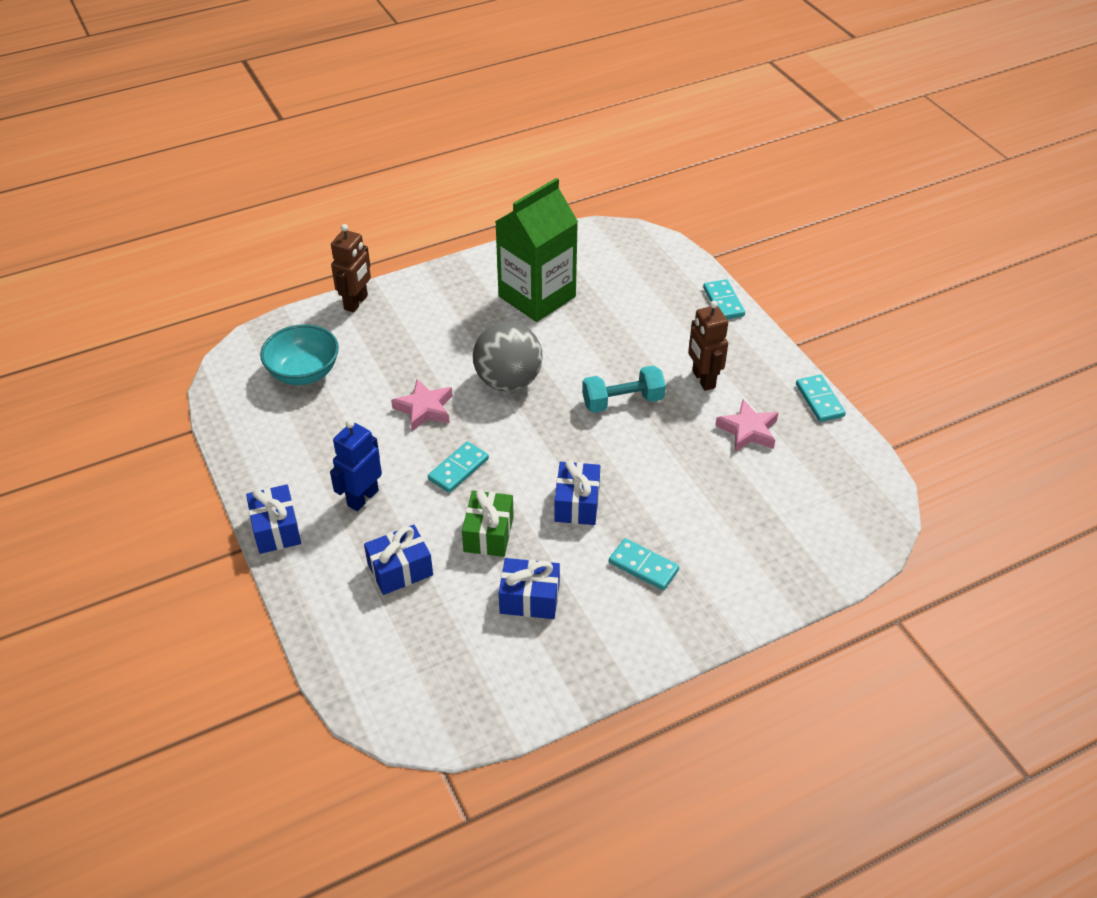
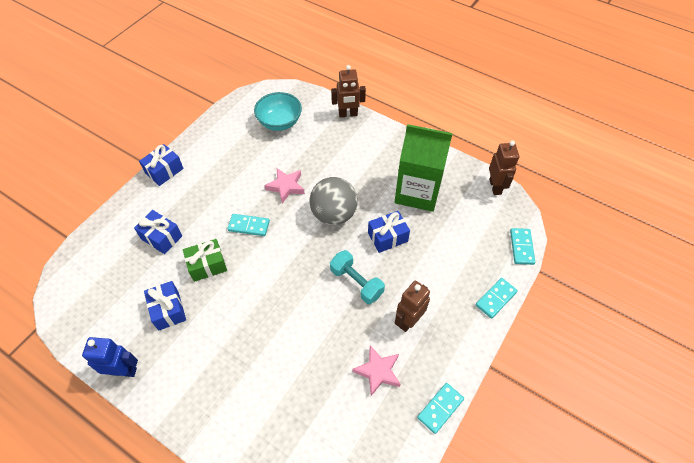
camera: 60 degrees right, 10 degrees up
(362, 498) = (204, 194): blue robot -> blue robot (123, 371)
(577, 503) = (254, 299): blue gift -> blue gift (387, 237)
(582, 234) = (495, 187): none -> brown robot
(643, 566) = (222, 361): turquoise domino -> turquoise domino (521, 247)

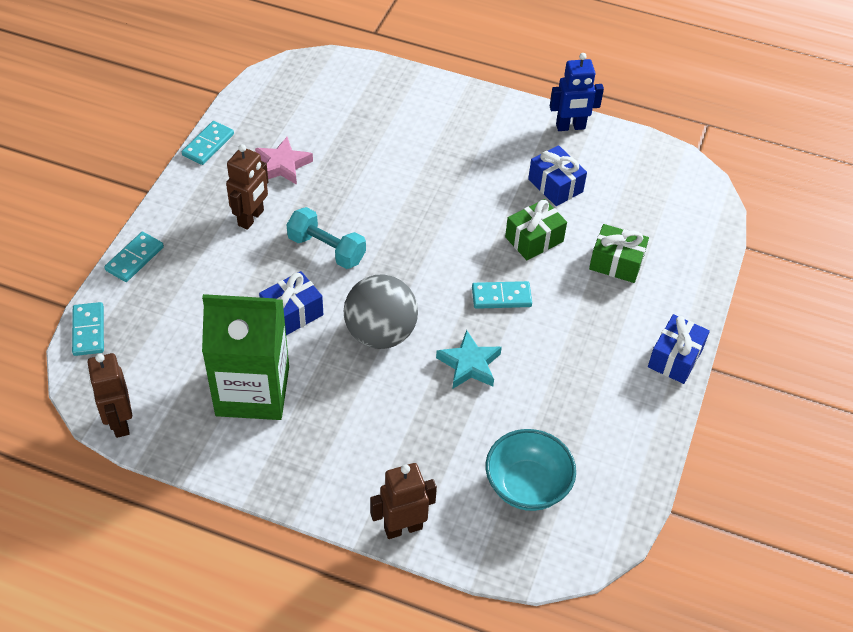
camera: 165 degrees right, 5 degrees down
(161, 237) = (616, 263): blue gift -> green gift
(286, 186) = (469, 364): pink star -> turquoise star

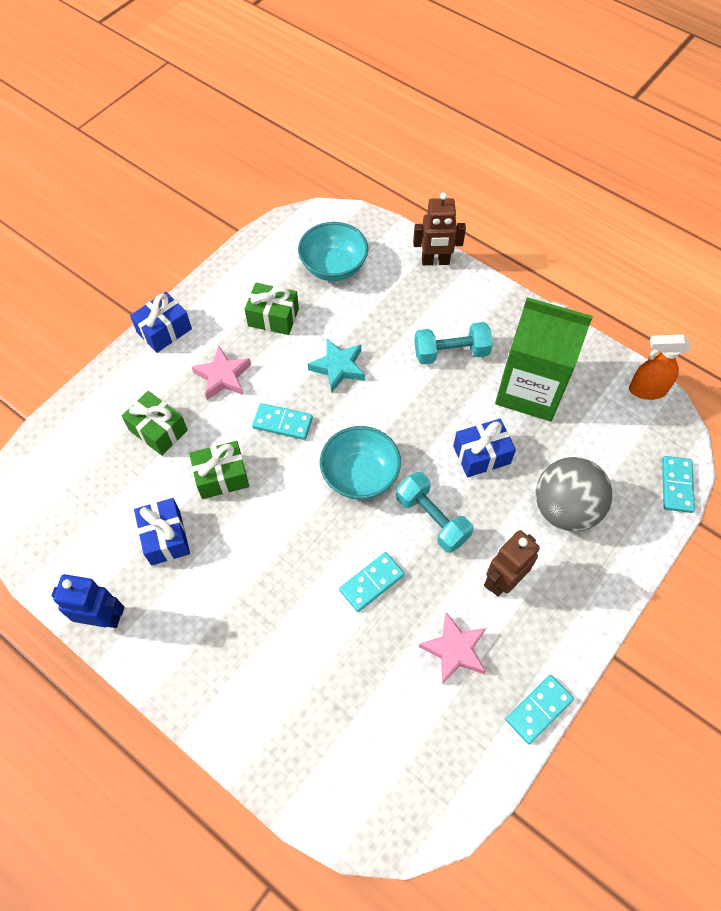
camera: 160 degrees left, 10 degrees up
(119, 422) = (646, 390): brown robot -> orange spray bottle
(134, 258) = (631, 559): turquoise domino -> turquoise domino (372, 583)
(350, 411) = (451, 353): none -> turquoise dumbbell
(380, 333) = (405, 414): grey ball -> grey ball (565, 509)
(406, 269) = (360, 475): none -> turquoise bowl
(566, 403) = (273, 317): none -> green gift
(584, 326) = (223, 376): none -> pink star

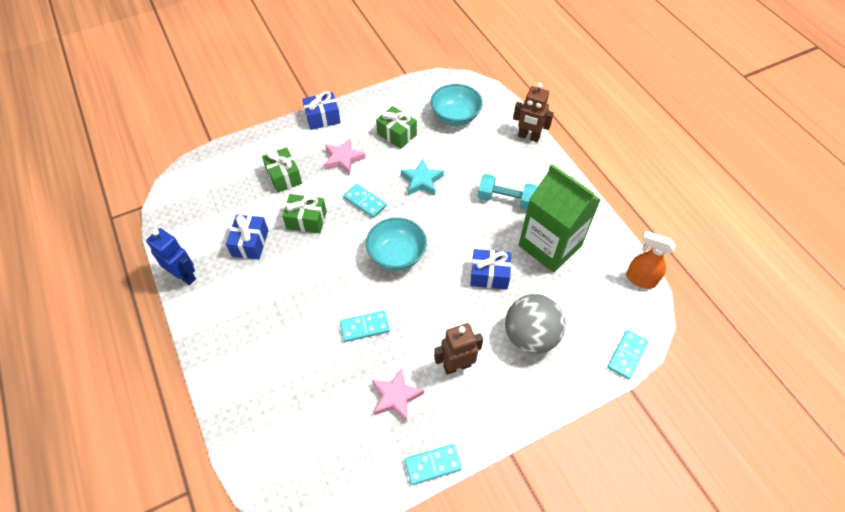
camera: 25 degrees right, 5 degrees down
(432, 519) = (430, 303): turquoise dumbbell -> none

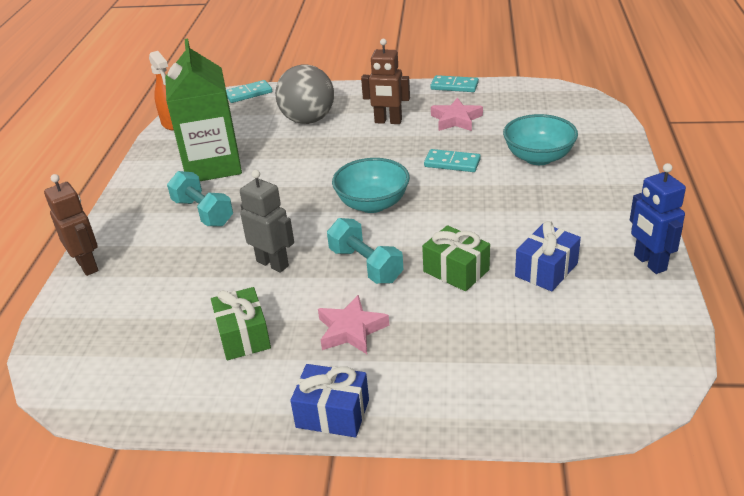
camera: 145 degrees left, 20 degrees down
(284, 176) = (457, 338): green gift -> none
(364, 202) = (365, 265): turquoise domino -> turquoise dumbbell
(422, 181) = (273, 263): turquoise star -> grey robot
(455, 117) = (137, 328): turquoise bowl -> turquoise bowl (538, 157)
(489, 275) = (296, 162): blue gift -> none

